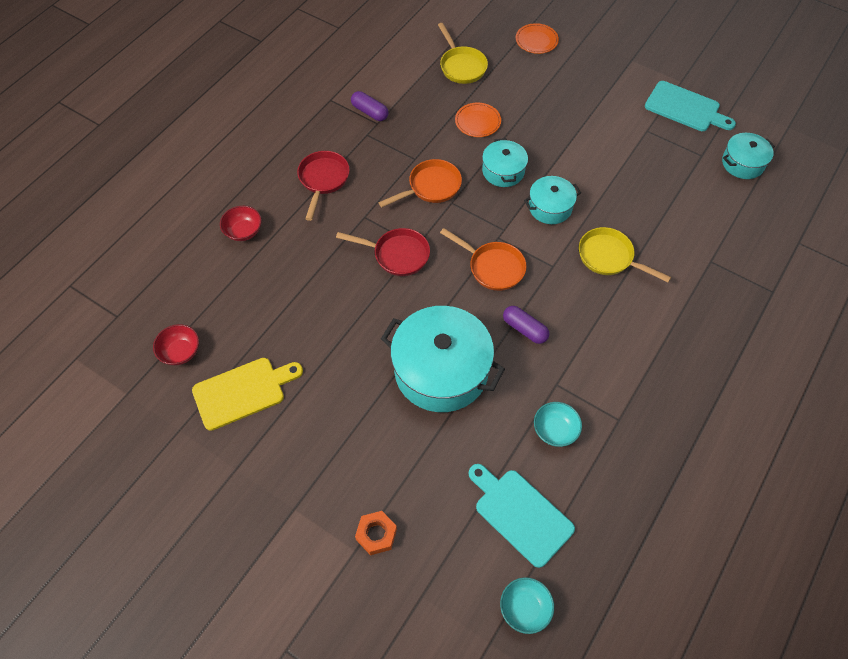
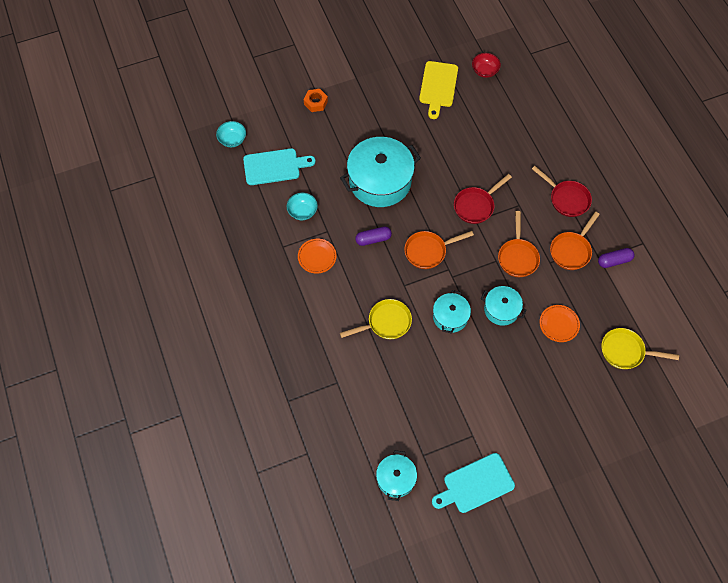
camera: 125 degrees right, 5 degrees up
(243, 231) = (552, 136): red bowl -> none
(385, 148) = (571, 250): none -> orange pan
(536, 40) = (622, 428): orange plate -> orange plate (317, 257)

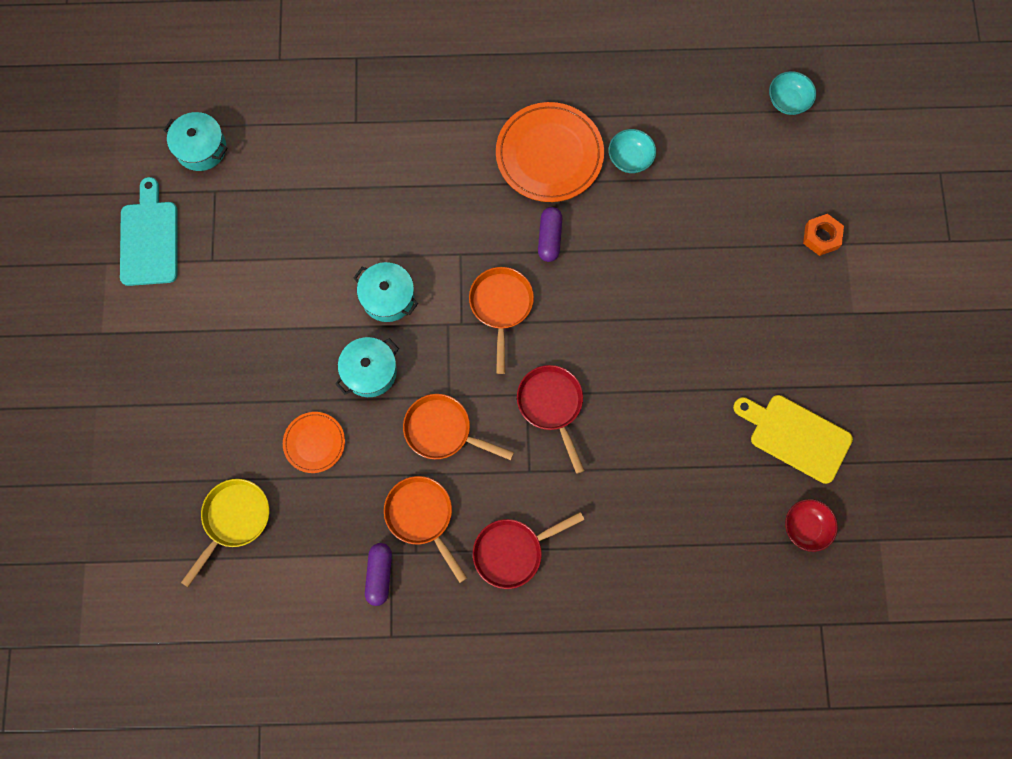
camera: 110 degrees right, 10 degrees up
(274, 167) = (720, 144): turquoise cutting board -> none
(317, 257) = (549, 155): orange plate -> orange plate, size x1.87
(380, 181) = (645, 282): turquoise pot -> none
(386, 323) = (414, 210): yellow pan -> none

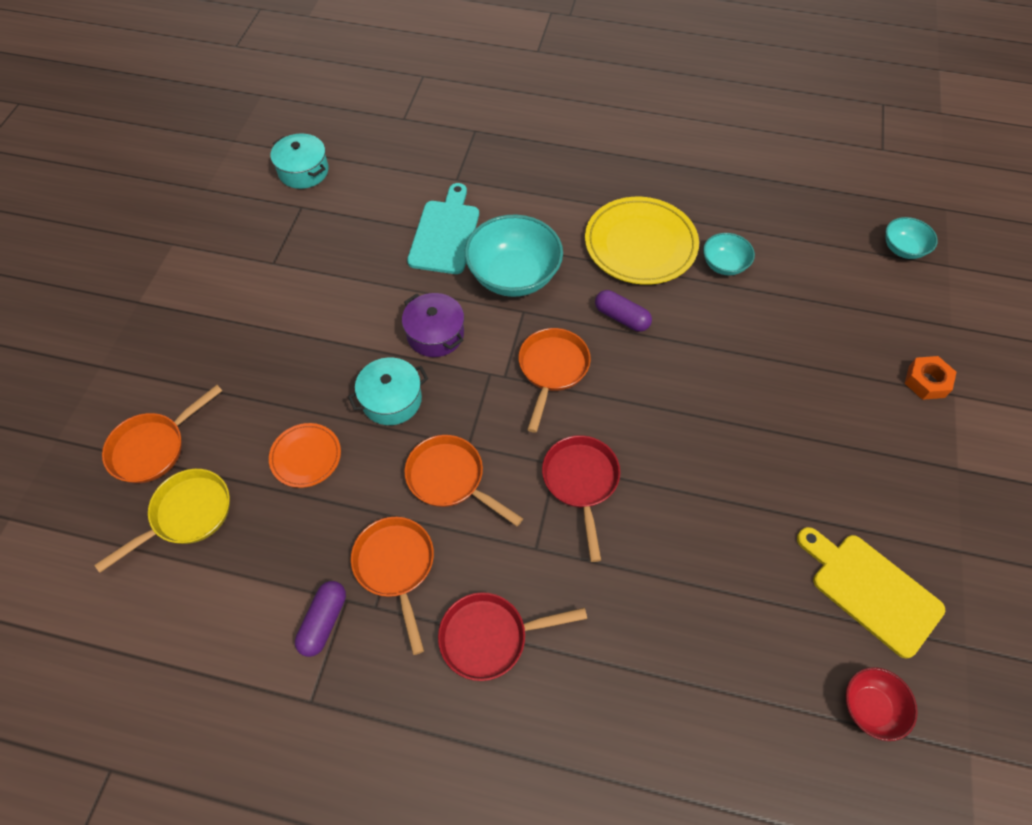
camera: 15 degrees right, 15 degrees down
(149, 239) = (222, 232): turquoise cutting board -> turquoise cutting board (445, 233)
(179, 469) = (154, 447): none -> orange pan
(388, 297) = (435, 334): turquoise pot -> purple pot
(441, 218) = (513, 275): none -> turquoise bowl
(549, 155) = (640, 244): orange plate -> yellow plate
(549, 238) = (621, 317): purple capsule -> purple capsule turned 75 degrees counterclockwise

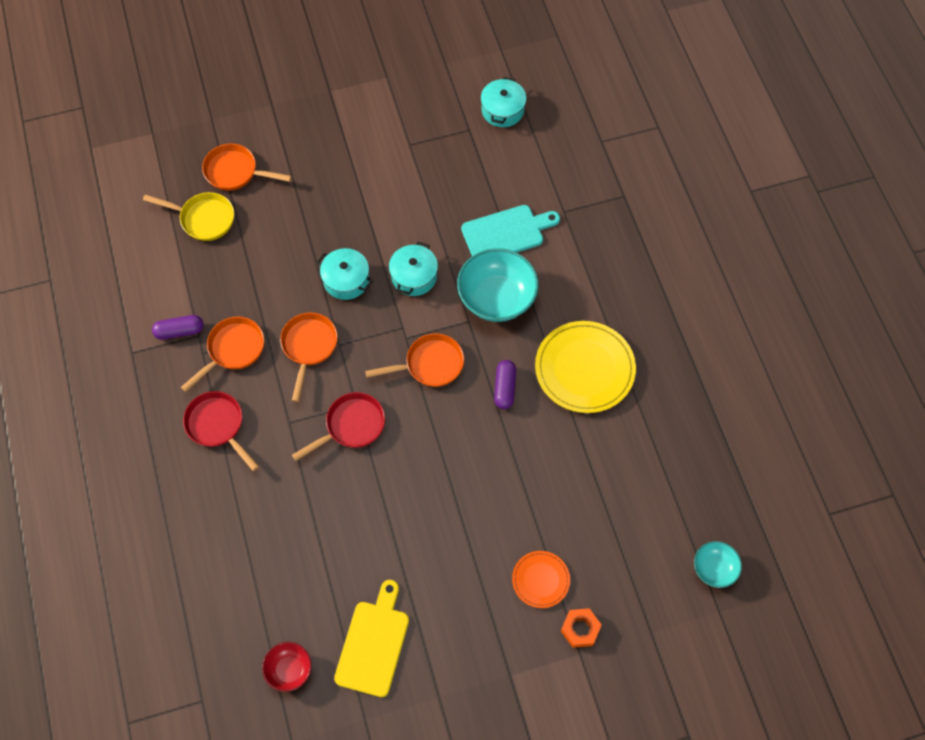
camera: 60 degrees right, 5 degrees up
(306, 457) = (277, 257): orange plate -> orange plate (540, 580)
(435, 334) = (414, 276): purple pot -> turquoise pot
(724, 265) = (604, 437): turquoise bowl -> none

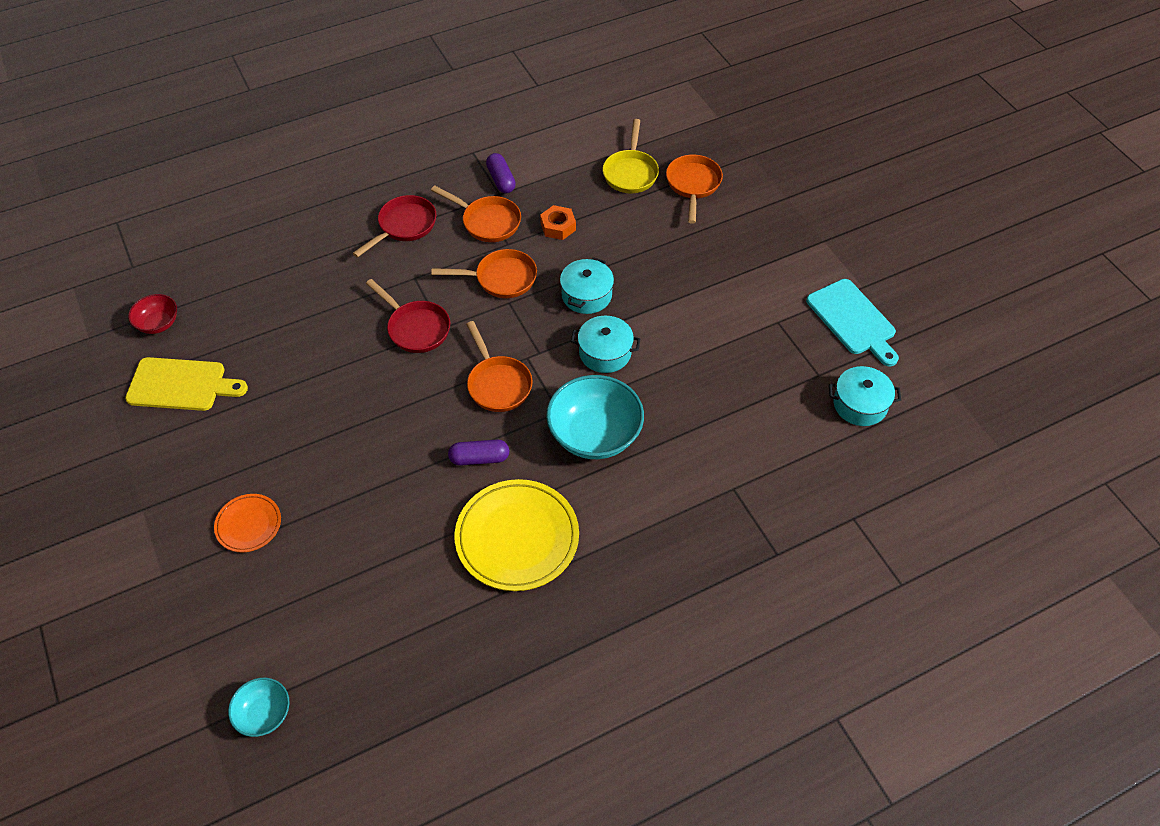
camera: 80 degrees right, 10 degrees down
(506, 233) = (685, 432): turquoise cutting board -> turquoise cutting board (853, 320)
(580, 629) = (191, 571): orange nut -> orange nut (558, 226)

